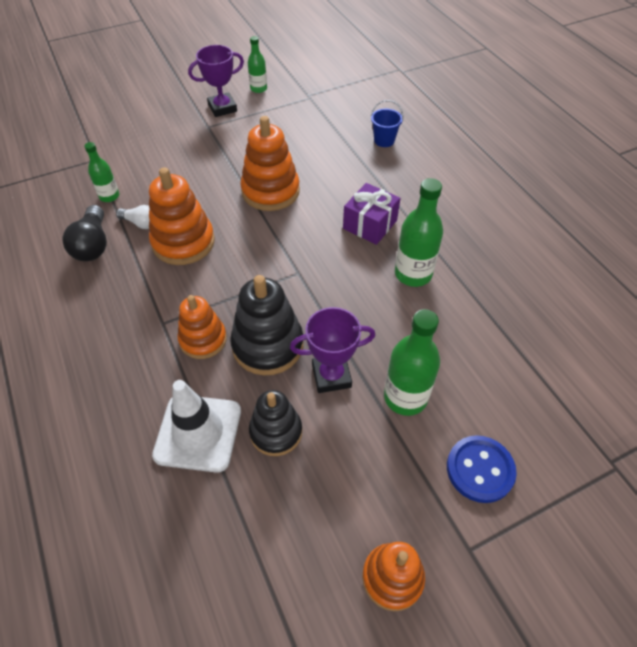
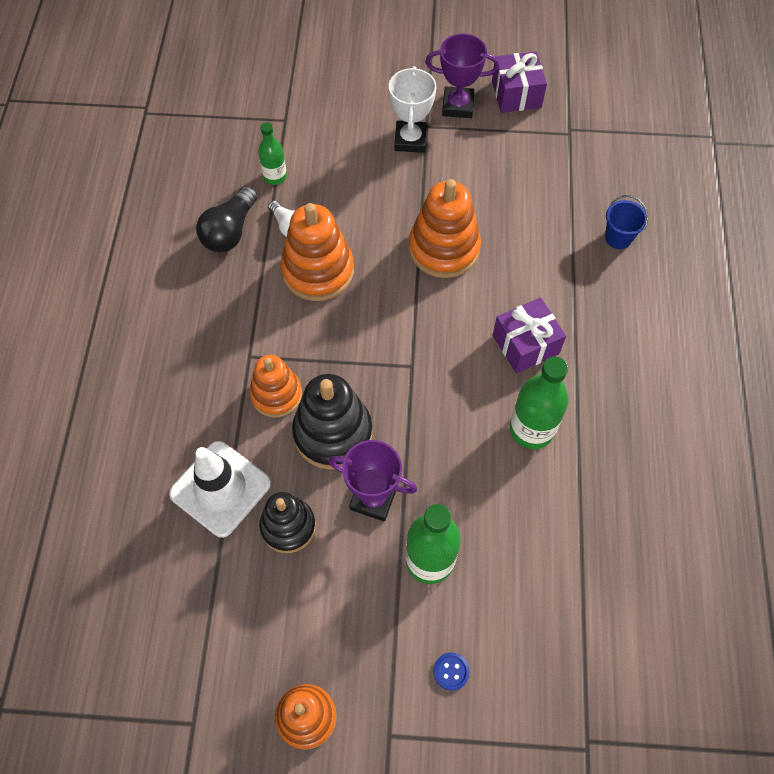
camera: 30 degrees right, 10 degrees up
(201, 138) = (410, 140): none -> white trophy
(258, 89) = (516, 94): green bottle -> purple gift
(480, 469) = (451, 671): blue button -> blue button, size x0.50

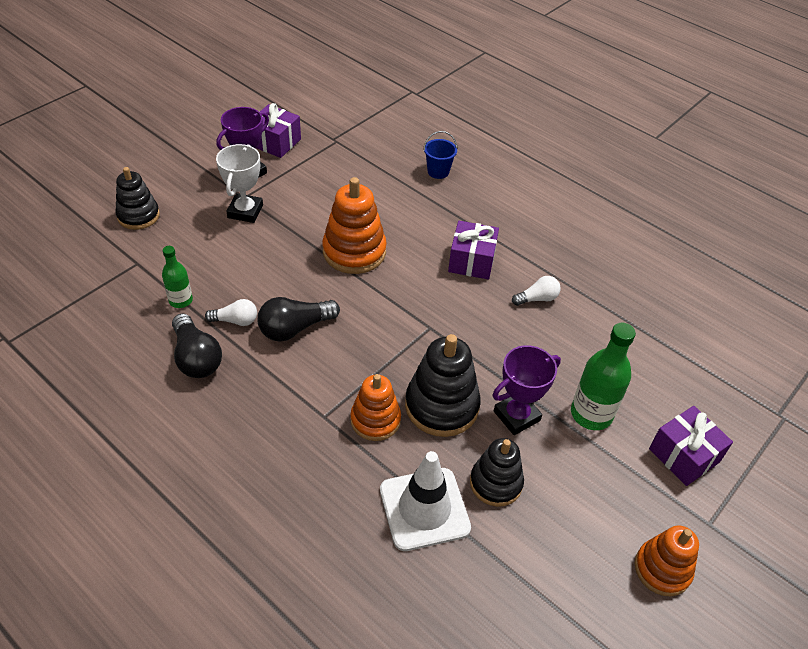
camera: 55 degrees left, 15 degrees down
(318, 271) = (295, 328): orange stacking toy -> black light bulb
(333, 79) = (138, 216): none -> black stacking toy
(410, 140) = (245, 211): white trophy -> white trophy turned 60 degrees clockwise
(451, 671) = (684, 455): blue button -> purple gift
(531, 429) = (537, 299): green bottle -> white light bulb

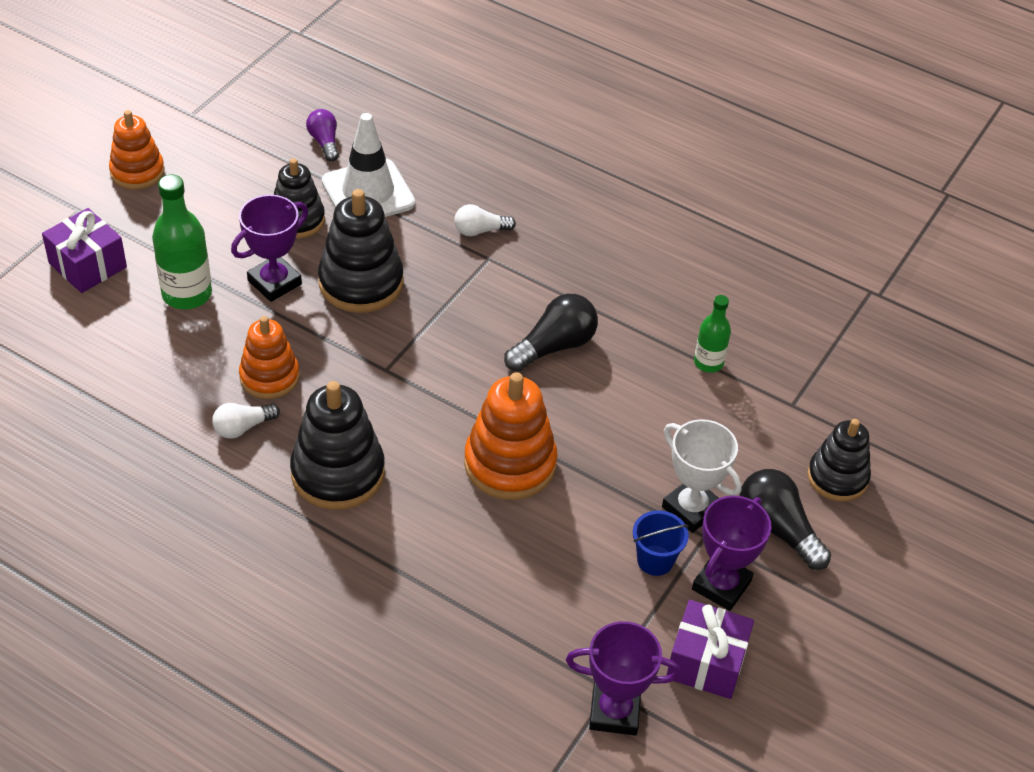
camera: 170 degrees right, 0 degrees up
(196, 358) = (653, 299): black light bulb -> black light bulb (777, 529)
(235, 321) = (629, 346): white light bulb -> white light bulb (480, 231)
(245, 211) = (691, 508): white trophy -> white trophy turned 45 degrees counterclockwise
(334, 130) = (614, 712): none -> purple trophy
(375, 420) = (432, 261): orange stacking toy -> orange stacking toy (269, 377)
(438, 171) = (407, 642): blue bucket -> blue bucket (655, 560)
(464, 589) = (324, 142): none -> purple light bulb
(471, 261) = (338, 473): purple gift -> black stacking toy

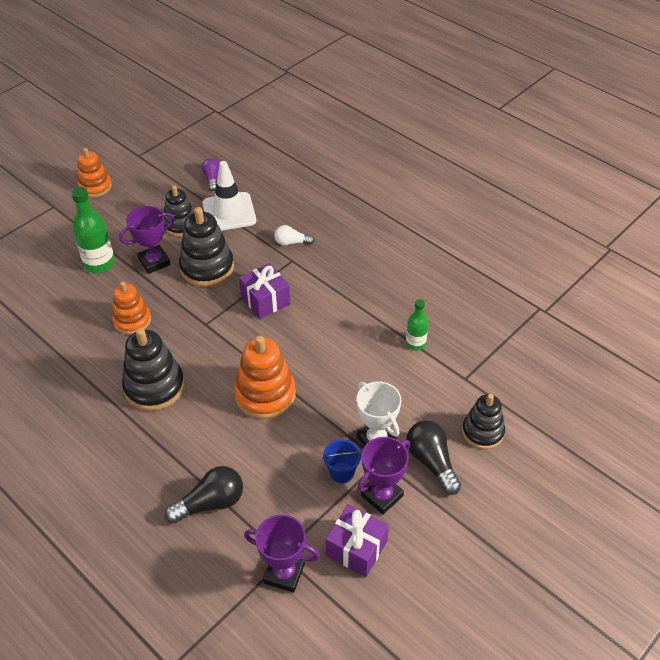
camera: 15 degrees right, 0 degrees up
(87, 265) = (47, 240): purple gift -> purple gift (265, 300)
(243, 427) = (105, 350): white light bulb -> none
(554, 346) = (317, 321): black light bulb -> black light bulb (210, 503)

